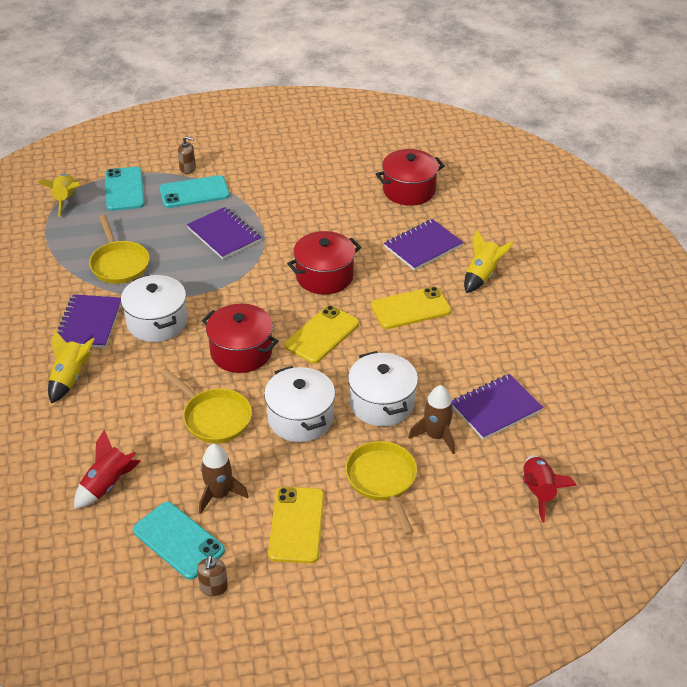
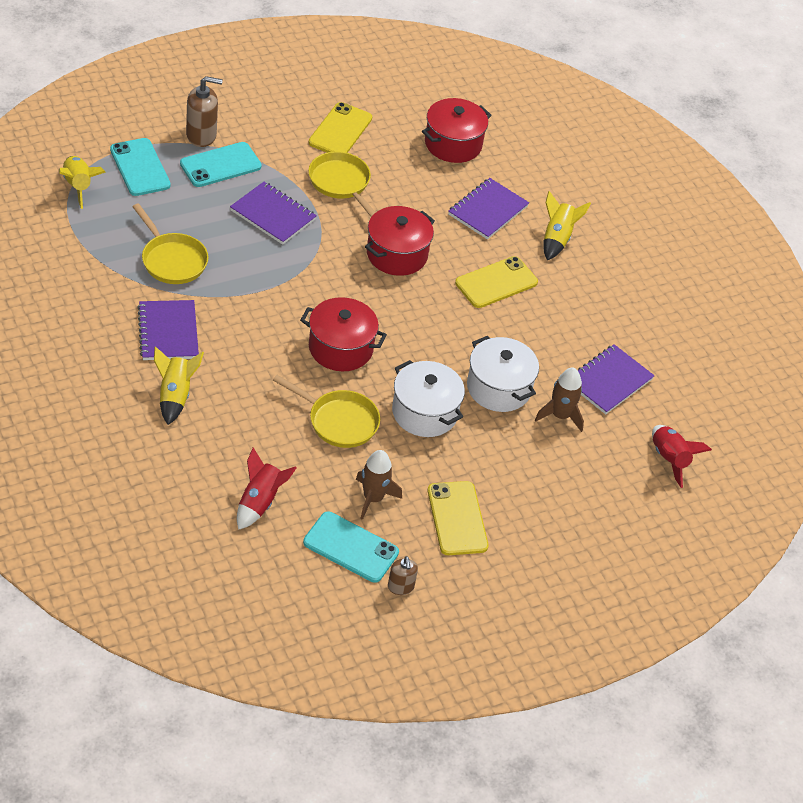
camera: 20 degrees left, 5 degrees up
(157, 322) = (240, 324): white pot -> none
(188, 169) = (201, 135): brown soap dispenser -> brown soap dispenser, size x1.70
(322, 335) = (416, 321): yellow phone -> yellow phone (340, 130)
(382, 480) = (523, 465): yellow pan -> yellow pan (341, 183)

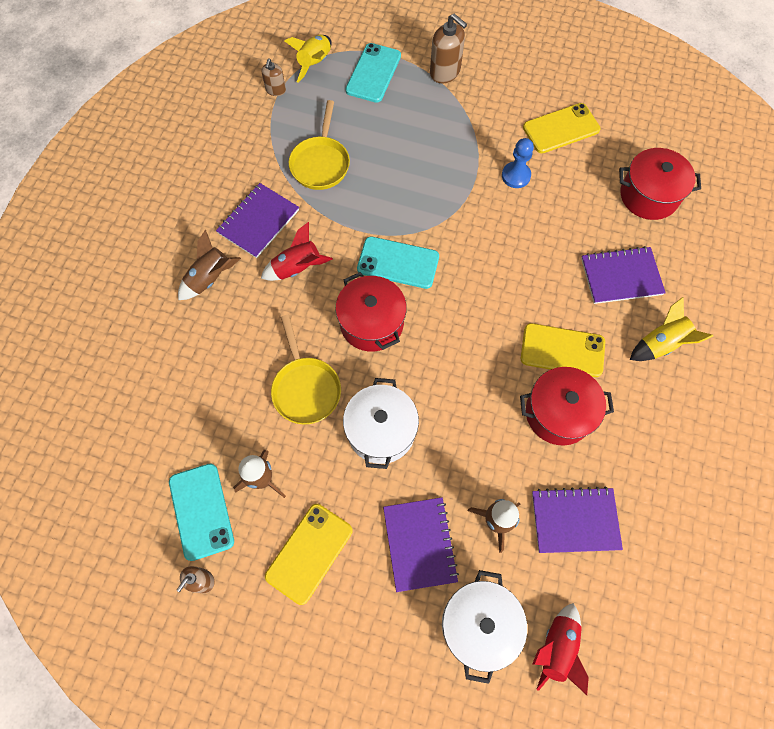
camera: 50 degrees right, 20 degrees up
(66, 226) = (275, 90): none -> brown soap dispenser
(175, 396) = (210, 279): yellow rocket -> brown rocket
(220, 165) = (435, 105): turquoise phone -> turquoise phone (398, 263)
(260, 502) = (177, 416): red rocket -> red rocket (297, 268)
(273, 215) = (433, 171): purple notebook -> purple notebook (419, 544)
(341, 183) = (516, 176): yellow pan -> blue pawn
(397, 254) = (500, 268): red pot -> red pot (558, 413)
(498, 388) = (466, 453): white pot -> white pot (479, 624)

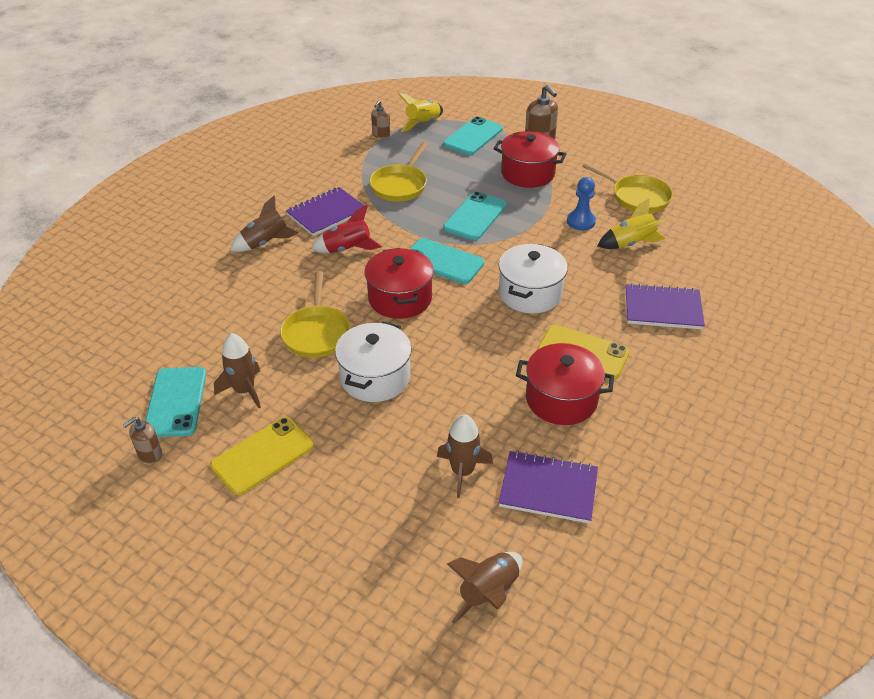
camera: 15 degrees right, 25 degrees down
(410, 192) = (475, 216): none -> turquoise phone
(419, 544) = (376, 472): purple notebook -> none
(479, 624) = (411, 553): white pot -> white pot (530, 293)
(556, 647) = (488, 593): red rocket -> brown rocket
(561, 129) = (637, 197): yellow phone -> yellow pan
(649, 195) = (711, 256): red pot -> red pot (527, 173)
(661, 344) = (689, 366): yellow rocket -> yellow rocket (631, 244)

